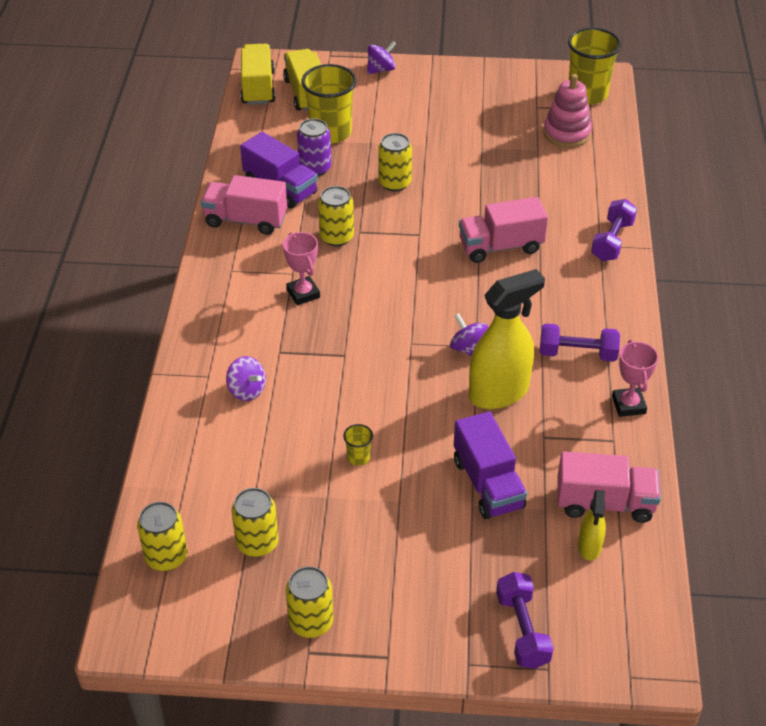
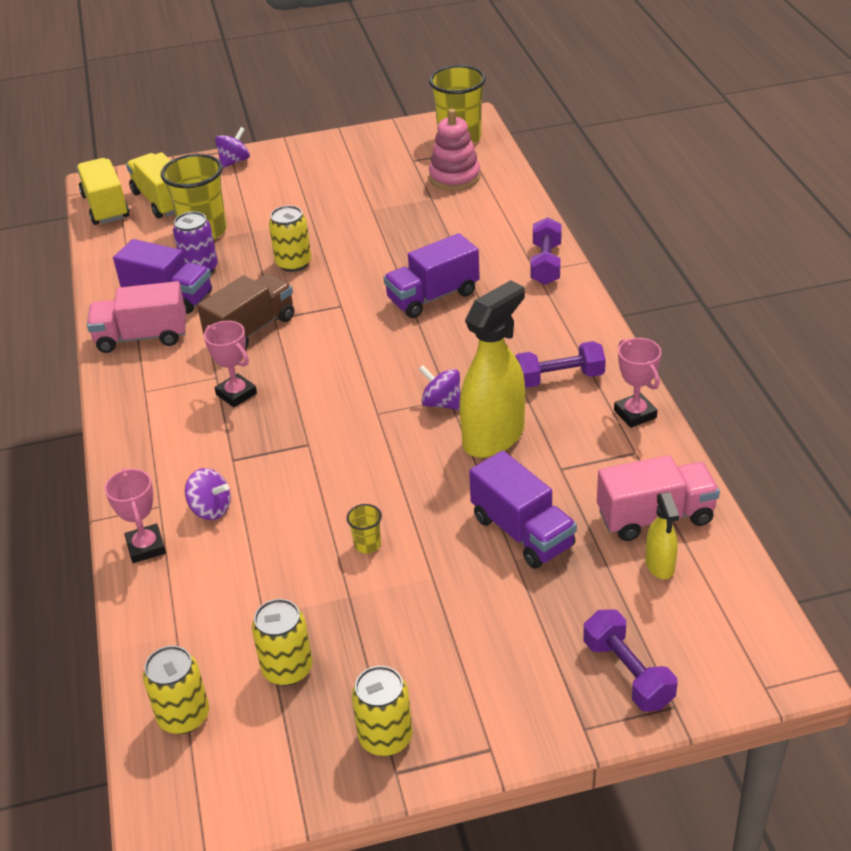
camera: 15 degrees left, 5 degrees down
(186, 408) = (146, 547): none -> pink trophy
(336, 237) = (251, 329): yellow can -> brown truck
(500, 246) = (433, 296): pink truck -> purple truck

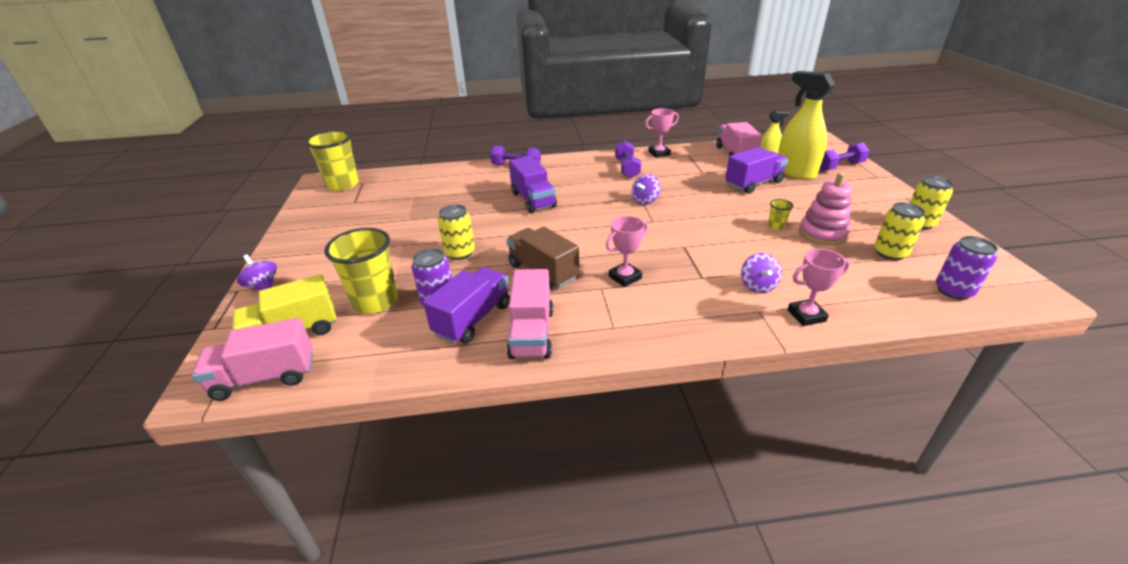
camera: 85 degrees left, 5 degrees down
(106, 207) = (265, 377): yellow truck -> pink truck
(184, 716) = (953, 291): yellow can -> purple can
(211, 509) = (757, 286): purple spinning top -> purple spinning top turned 150 degrees clockwise
(454, 177) = (393, 188): pink stacking toy -> pink stacking toy (822, 234)
(494, 437) = (677, 187): yellow spray bottle -> yellow spray bottle (794, 172)

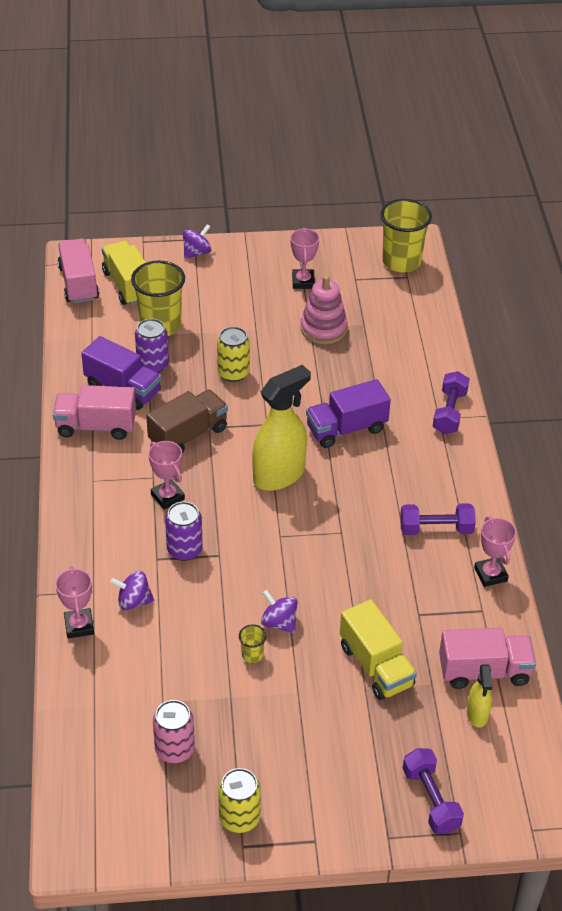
camera: 90 degrees right, 10 degrees up
(345, 224) = (303, 281): none -> pink trophy
(645, 200) = (334, 536): purple spinning top -> purple spinning top (279, 622)
(753, 183) = (376, 666): purple truck -> yellow truck
(794, 172) = (411, 729): yellow spray bottle -> yellow spray bottle (279, 475)
(822, 234) = (228, 697): pink stacking toy -> pink stacking toy (323, 329)
(890, 253) = (175, 749): yellow can -> pink can
(953, 291) = (92, 773): purple can -> purple can (184, 550)

